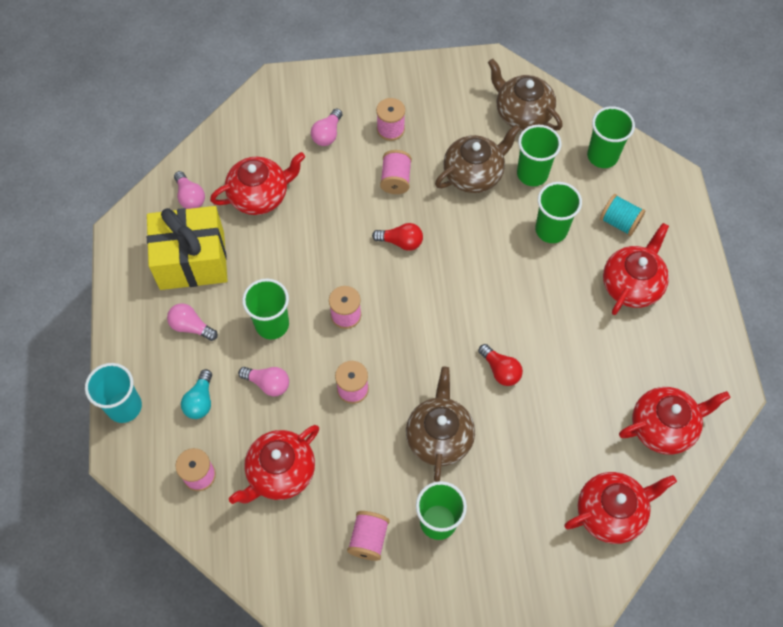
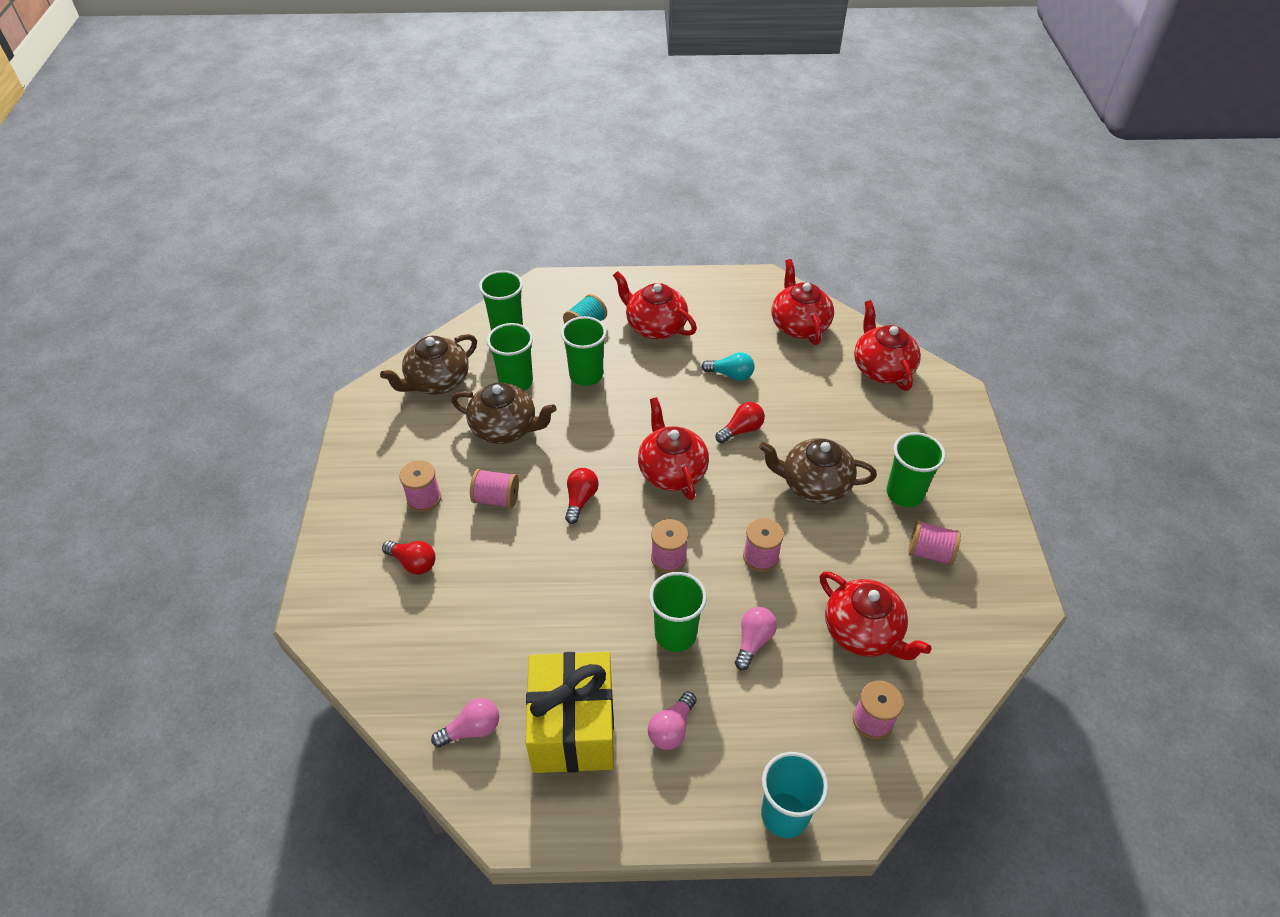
camera: 85 degrees left, 15 degrees down
(200, 401) = (775, 718): turquoise light bulb -> turquoise light bulb (731, 375)
(260, 195) = (488, 642): red teapot -> red teapot (672, 471)
(327, 134) = (413, 563): pink light bulb -> red light bulb
(474, 174) = (505, 429): brown teapot -> brown teapot turned 135 degrees clockwise

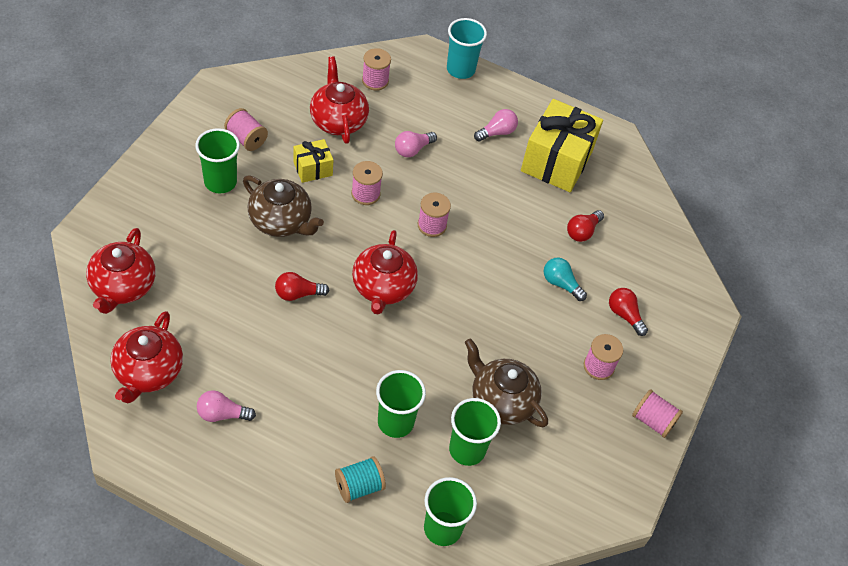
camera: 160 degrees left, 5 degrees up
(437, 382) = (544, 491): brown teapot -> none
(472, 729) = (620, 189): pink light bulb -> pink light bulb (222, 414)
(496, 498) = (539, 336): pink spool -> pink spool (653, 421)
(580, 500) = (471, 301): red light bulb -> red light bulb (582, 232)
(655, 326) = (289, 447): red teapot -> none
(675, 634) = (460, 177): green cup -> none
(731, 375) = (261, 351): turquoise light bulb -> turquoise light bulb (560, 284)
(835, 556) = (313, 169): none -> yellow gift

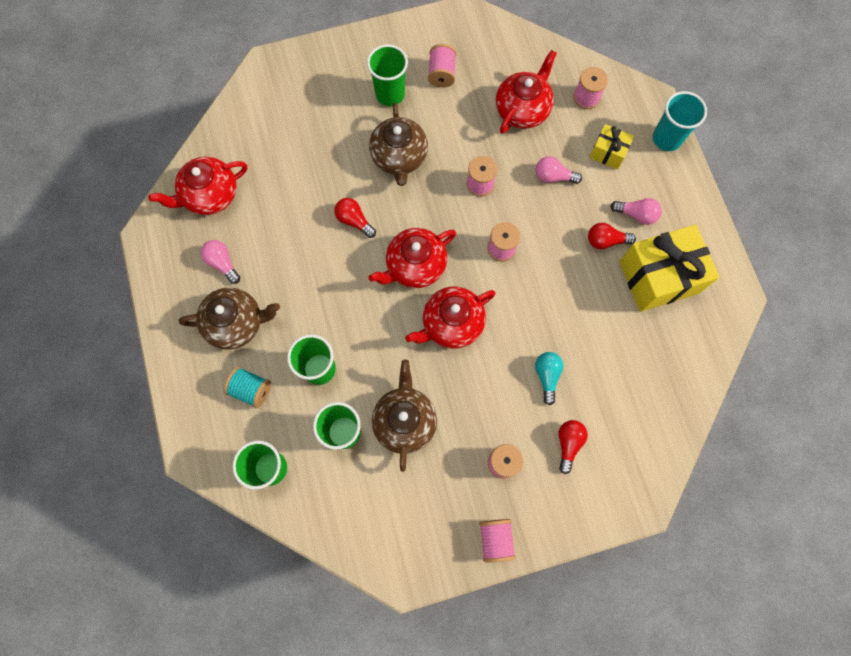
camera: 55 degrees right, 20 degrees up
(123, 286) = (253, 122): red teapot -> red teapot (451, 323)
(288, 449) = (236, 323): none -> brown teapot
(313, 169) = (463, 134): yellow gift -> yellow gift (608, 153)
(582, 232) = (612, 351): red light bulb -> red light bulb (605, 241)

